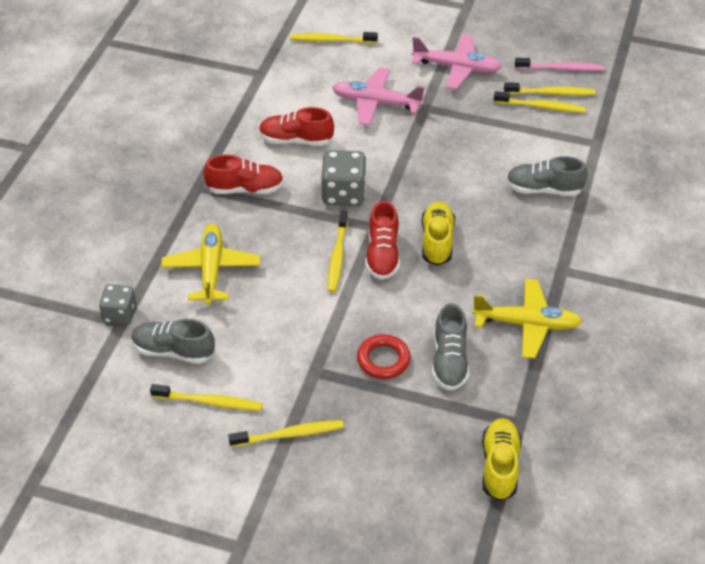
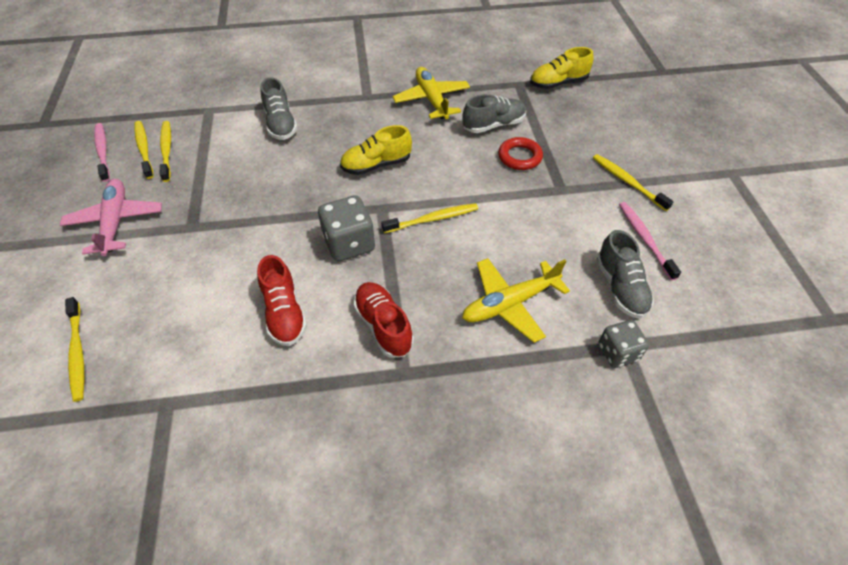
camera: 115 degrees left, 5 degrees up
(210, 402) = (644, 239): yellow toothbrush -> pink toothbrush
(376, 103) = (195, 267): pink plane -> none
(382, 255) = (412, 192): red shoe -> none

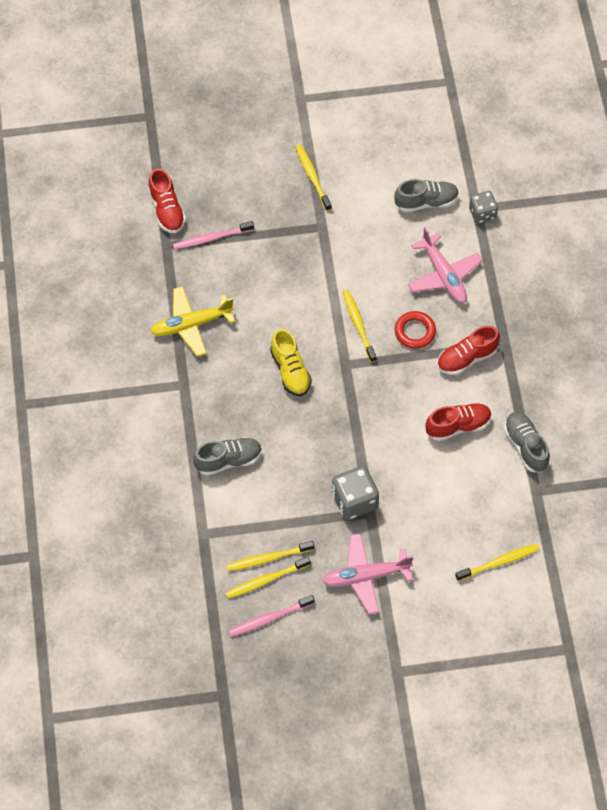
camera: 90 degrees left, 10 degrees up
(349, 243) = (387, 386): grey dice -> grey dice (354, 500)
(493, 125) = (233, 272): grey shoe -> grey shoe (525, 446)
(510, 304) = (443, 275): yellow plane -> pink plane
(519, 157) = (280, 254): red ring -> red ring (415, 332)
(558, 83) = (167, 210): yellow shoe -> red shoe
(627, 182) = (312, 177): yellow toothbrush -> yellow toothbrush turned 105 degrees clockwise
(644, 239) = (377, 177): pink toothbrush -> pink toothbrush (211, 238)

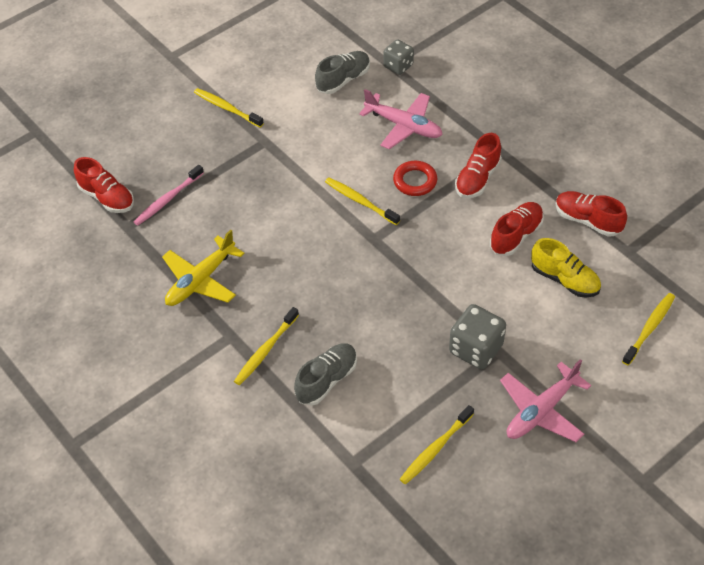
camera: 30 degrees left, 10 degrees down
(265, 580) = (449, 471): yellow toothbrush -> yellow toothbrush (265, 351)
(269, 618) = (481, 506): pink toothbrush -> none
(290, 370) = (326, 270): yellow shoe -> yellow shoe (564, 279)
(525, 446) = (587, 220): grey shoe -> red shoe

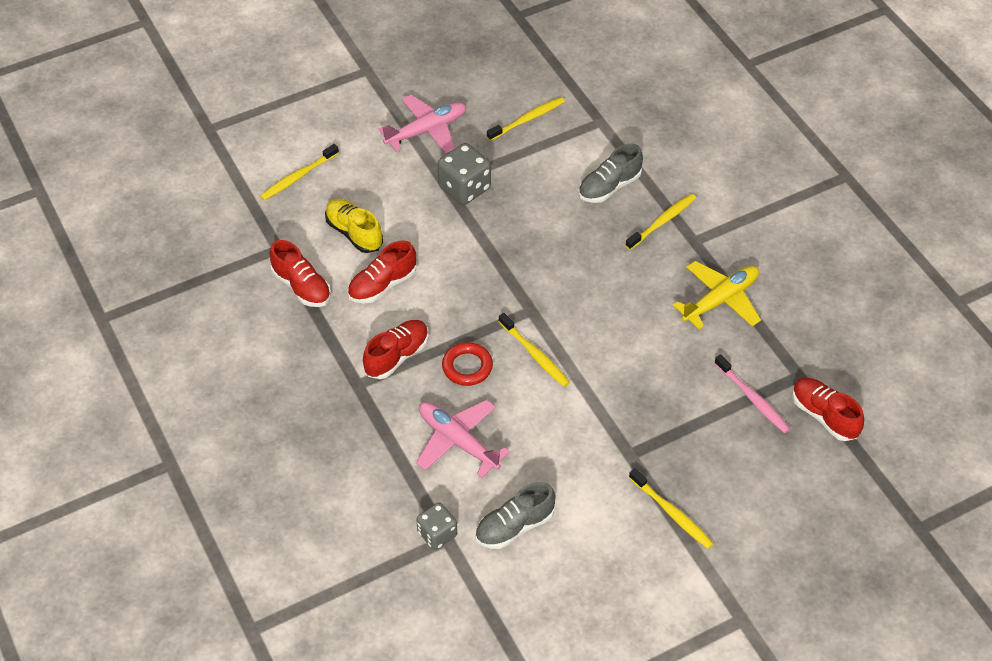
camera: 170 degrees left, 0 degrees up
(167, 200) = (753, 399): pink toothbrush -> pink toothbrush turned 90 degrees clockwise

